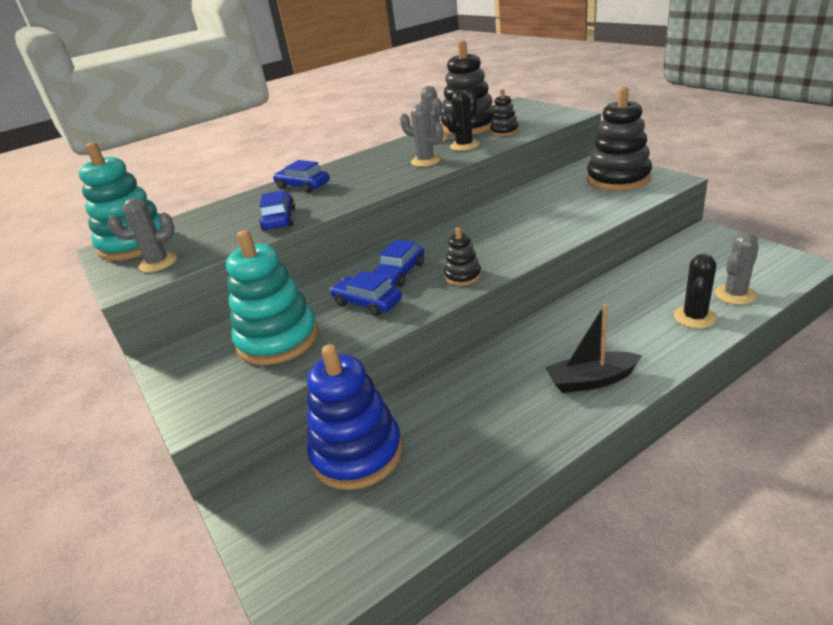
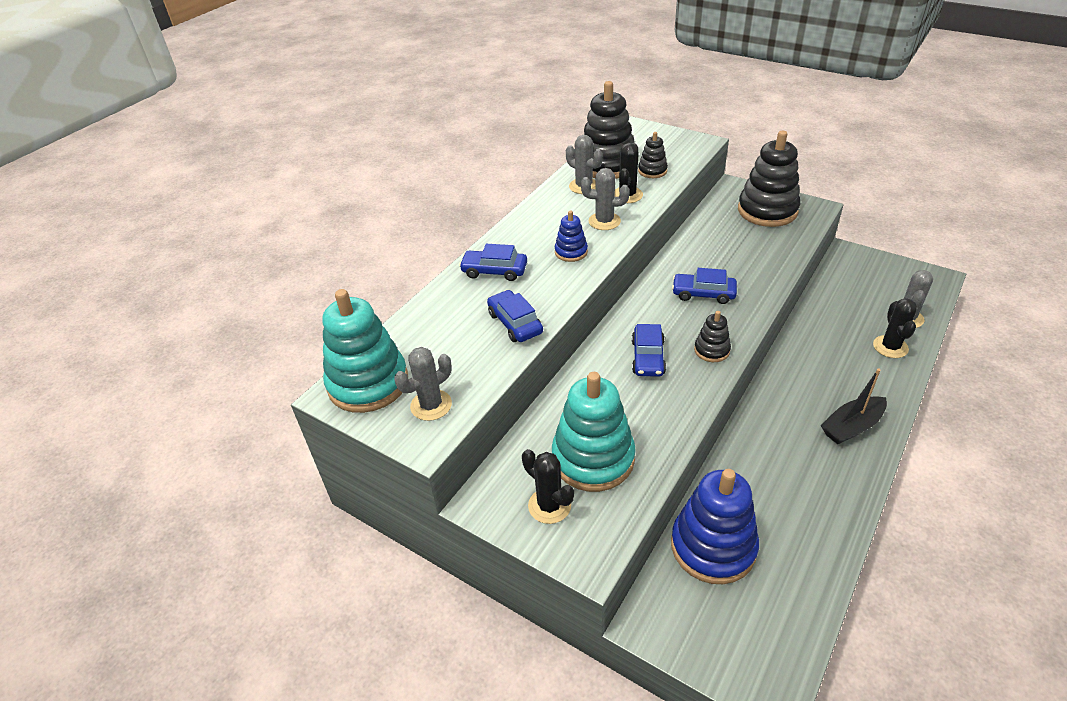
camera: 25 degrees left, 10 degrees up
(208, 367) = (549, 506): none -> black cactus
(367, 303) = (646, 398): blue car -> blue car (703, 293)
(375, 178) = (571, 252): none -> blue stacking toy

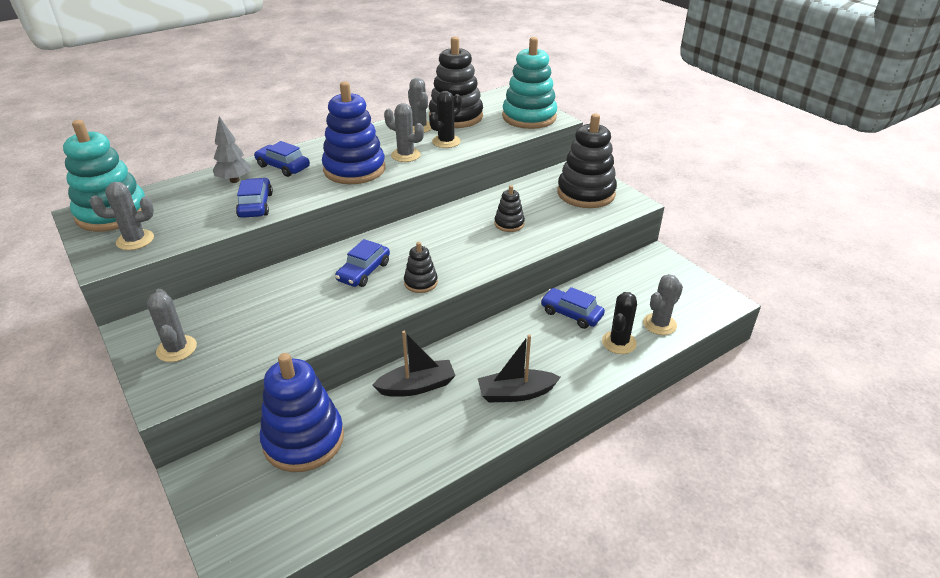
camera: 20 degrees right, 5 degrees down
(460, 302) = (234, 180): none -> grey tree
(549, 506) = (176, 349): black cactus -> grey cactus
(571, 252) = (354, 169): blue stacking toy -> blue stacking toy, size x2.06
(593, 458) = (243, 328): turquoise stacking toy -> turquoise stacking toy (529, 117)
(652, 171) = (487, 130): black stacking toy -> black stacking toy (509, 224)
(703, 293) = (460, 239): blue car -> blue car (571, 314)
(763, 453) = (417, 386): none -> black boat

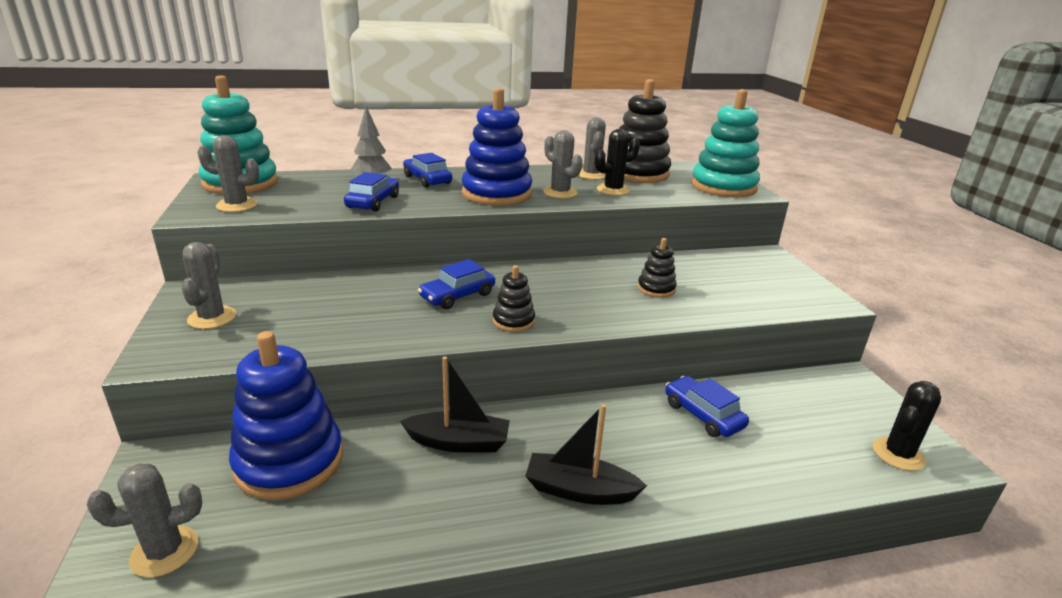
camera: 20 degrees right, 10 degrees down
(586, 193) = (770, 280): black stacking toy -> none
(619, 342) = (757, 469): black cactus -> black cactus (898, 454)
(659, 324) = (829, 462): grey cactus -> grey cactus (164, 552)

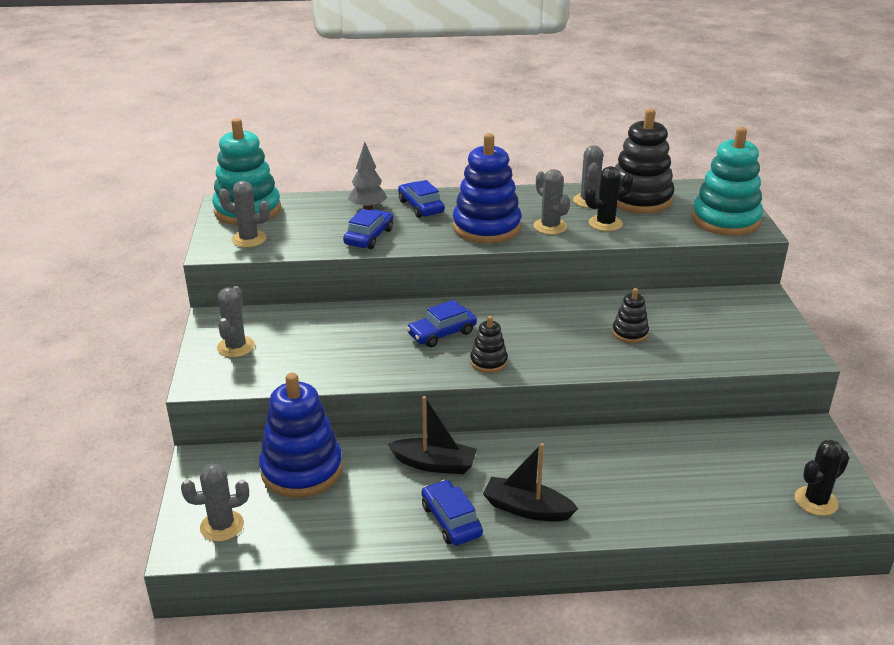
camera: 10 degrees right, 5 degrees up
(703, 415) = (651, 455): blue car -> blue car (451, 520)

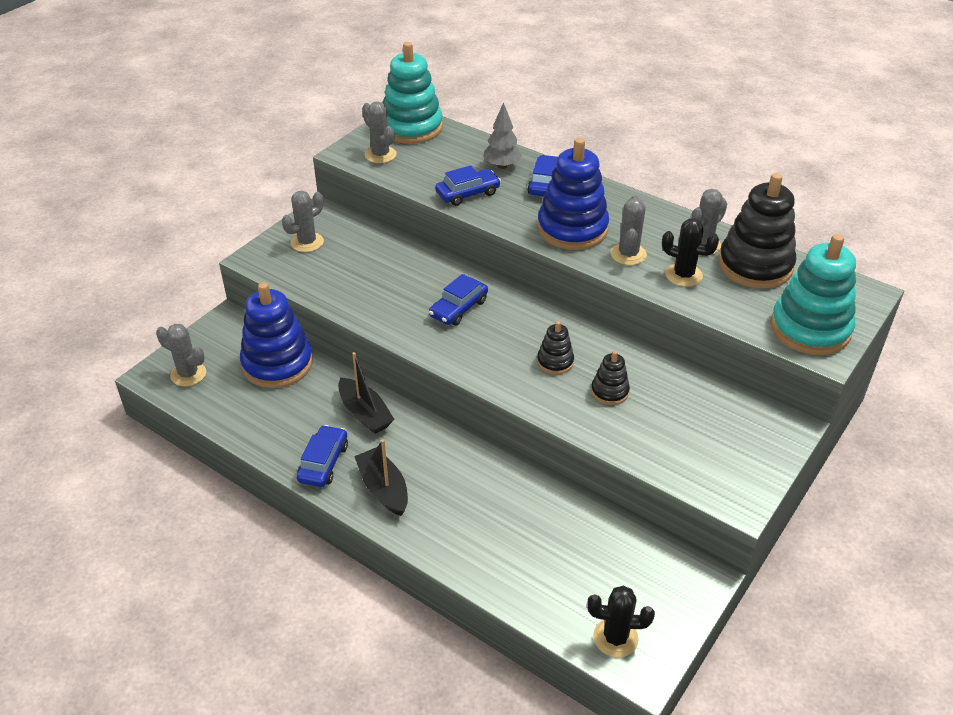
camera: 40 degrees right, 10 degrees up
(442, 333) = (458, 308): blue car -> blue car turned 60 degrees counterclockwise
(488, 362) = (461, 352): black stacking toy -> black stacking toy (555, 362)

